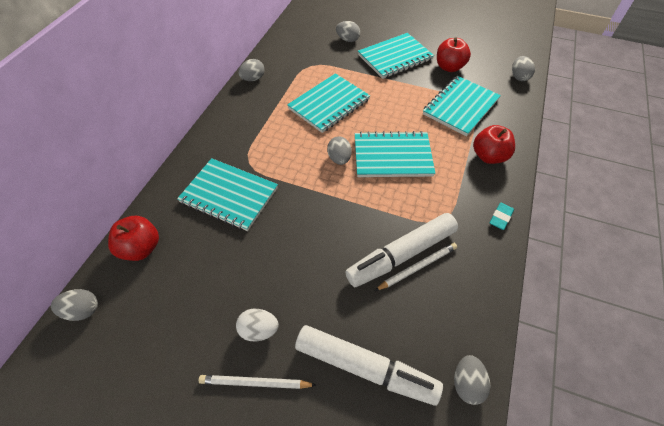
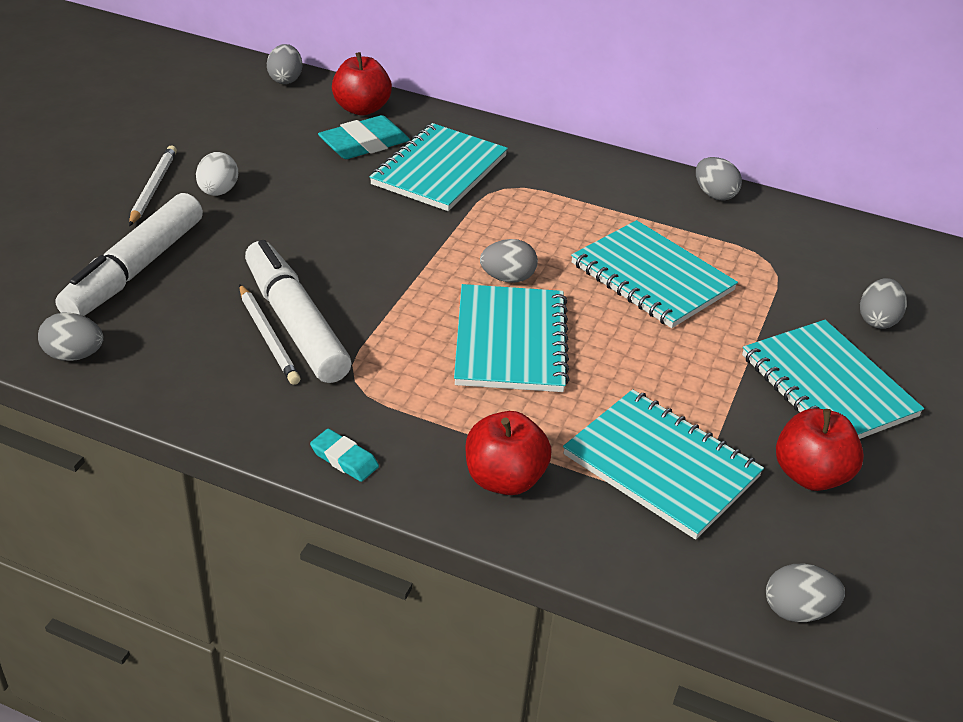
camera: 90 degrees right, 15 degrees down
(193, 241) = (364, 144): none -> turquoise eraser

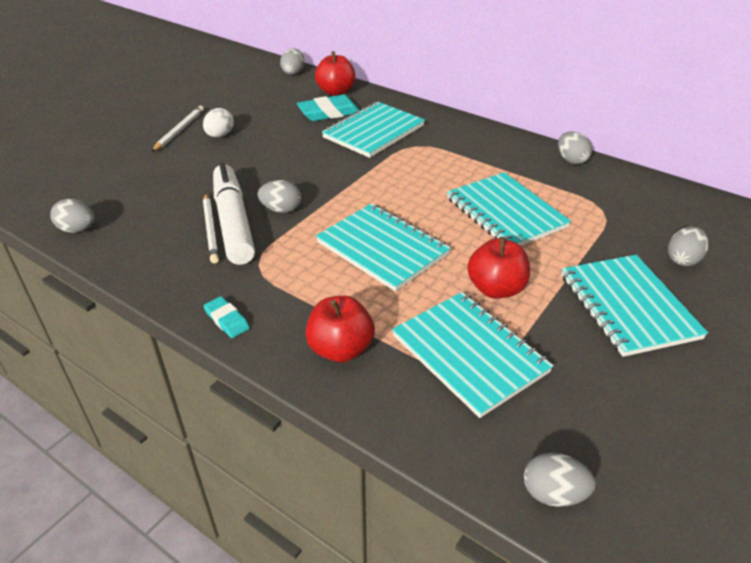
camera: 15 degrees right, 0 degrees up
(135, 270) = (143, 179): white marker -> none
(507, 278) = (396, 205): grey egg -> grey egg (281, 209)
(510, 341) = (382, 248): turquoise notebook -> turquoise notebook turned 60 degrees counterclockwise
(810, 475) = (595, 376): red apple -> red apple (496, 289)

